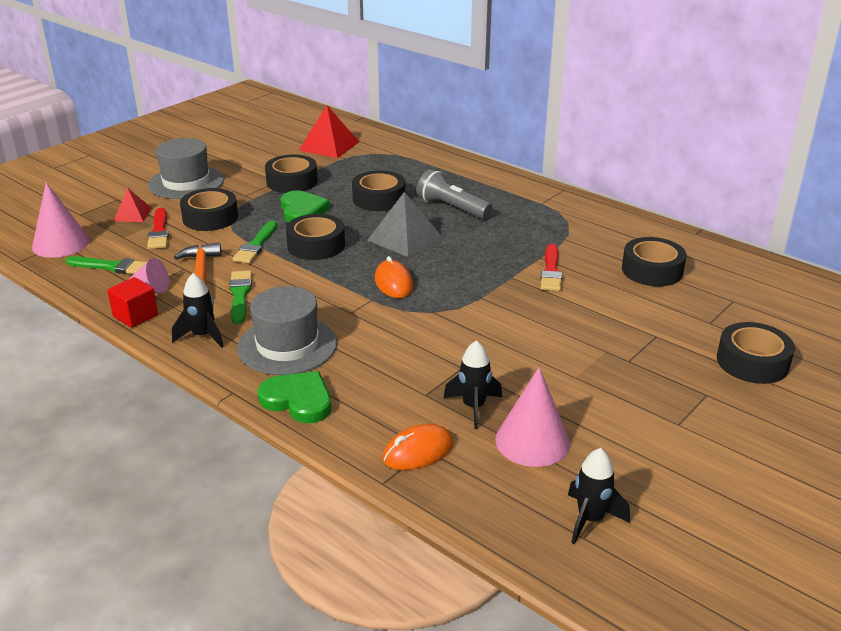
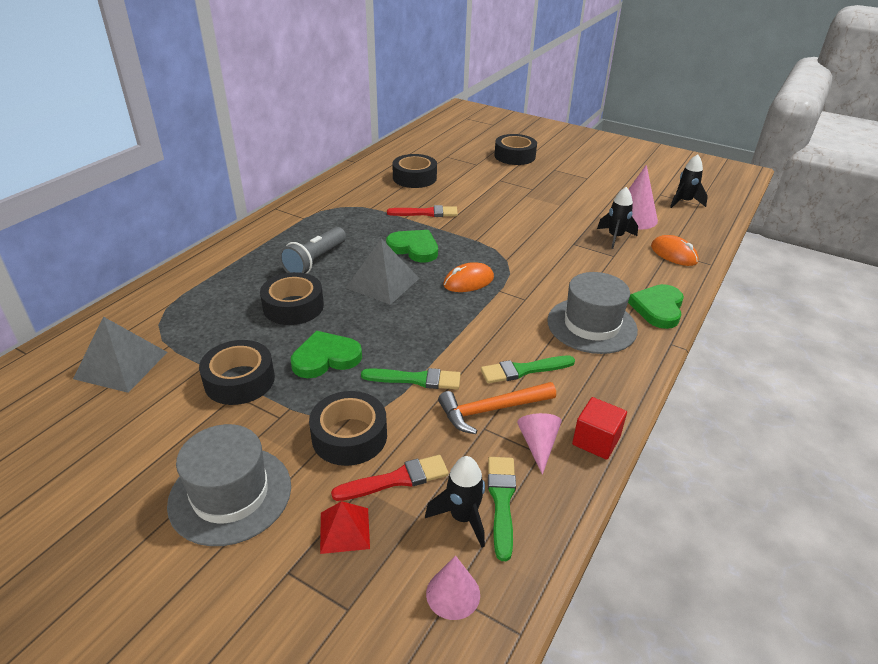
camera: 100 degrees left, 5 degrees up
(60, 243) = (453, 594): pink cone -> pink cone, size x0.61
(202, 336) = (605, 380): black rocket -> black rocket (463, 517)
(316, 245) = (407, 335): black tape -> none
(329, 146) = (121, 365): red pyramid -> grey pyramid
(468, 258) = (414, 248): none -> green heart

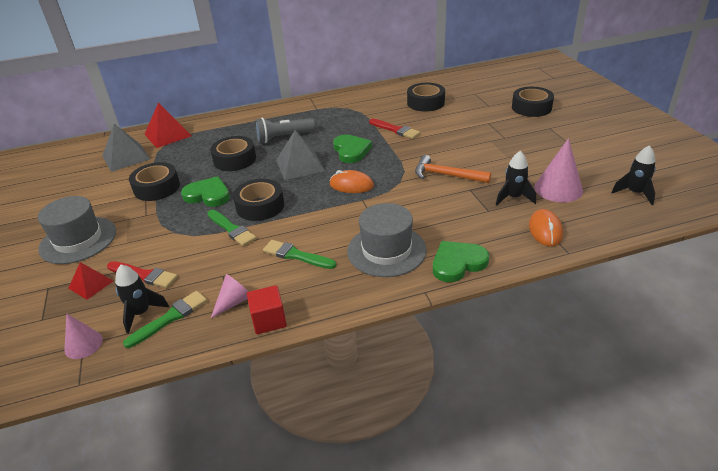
camera: 45 degrees right, 0 degrees up
(142, 313) = (168, 135): none -> red pyramid
(349, 436) = (158, 241): black tape -> black tape (260, 206)
(491, 410) = (242, 268): orange hammer -> orange hammer (446, 175)

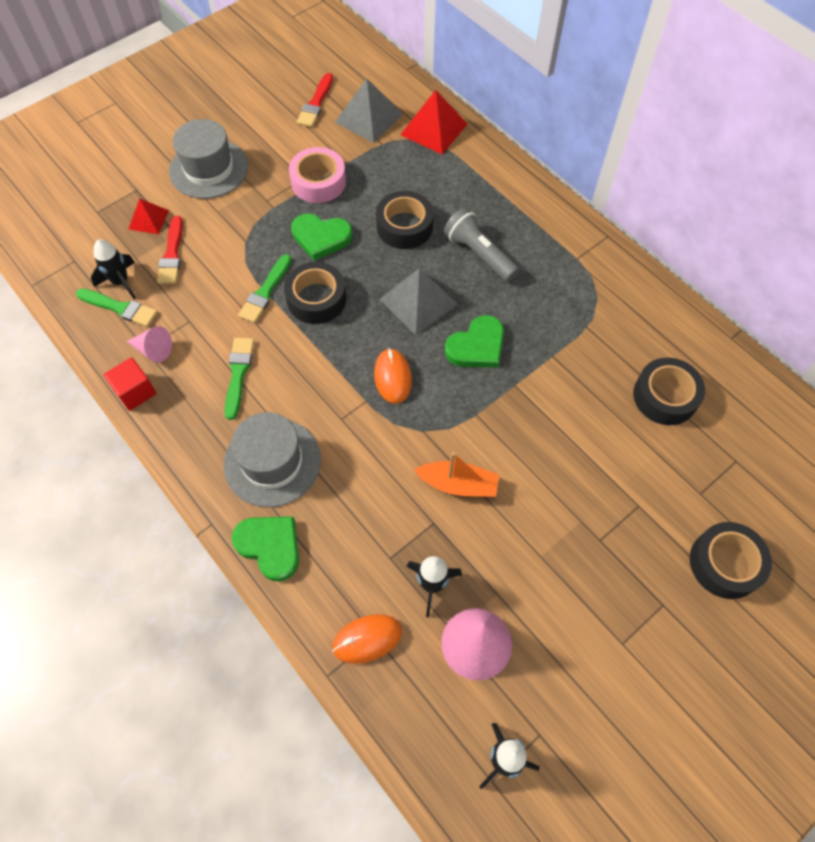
camera: 65 degrees right, 25 degrees up
(83, 344) = (74, 261): pink cone -> none
(157, 188) = (318, 182): black tape -> pink tape
(208, 195) = (321, 237): green heart -> green heart turned 105 degrees clockwise
(395, 130) = (558, 381): red brush -> red brush (316, 103)
(446, 175) = (458, 484): orange hammer -> orange boat

